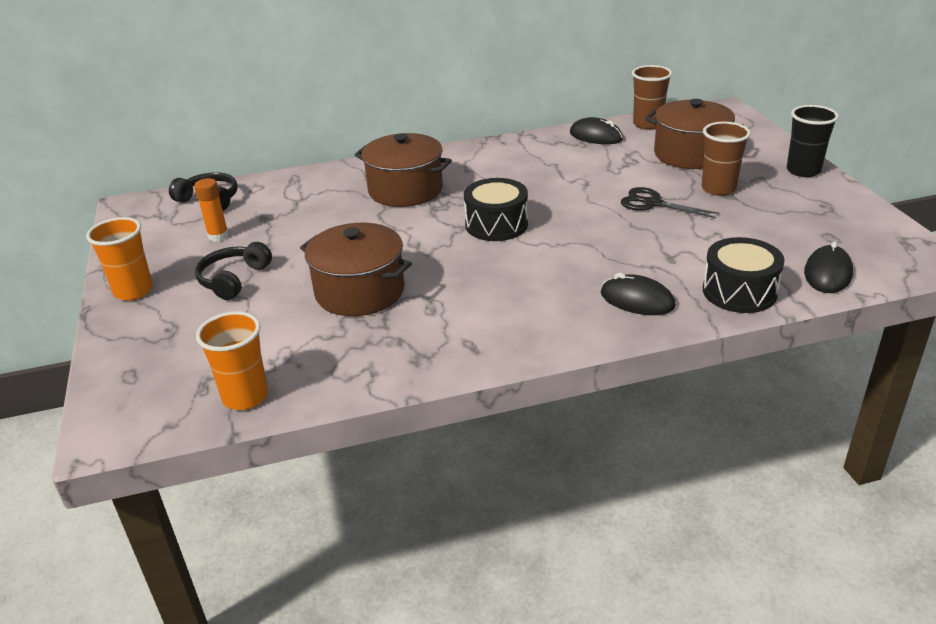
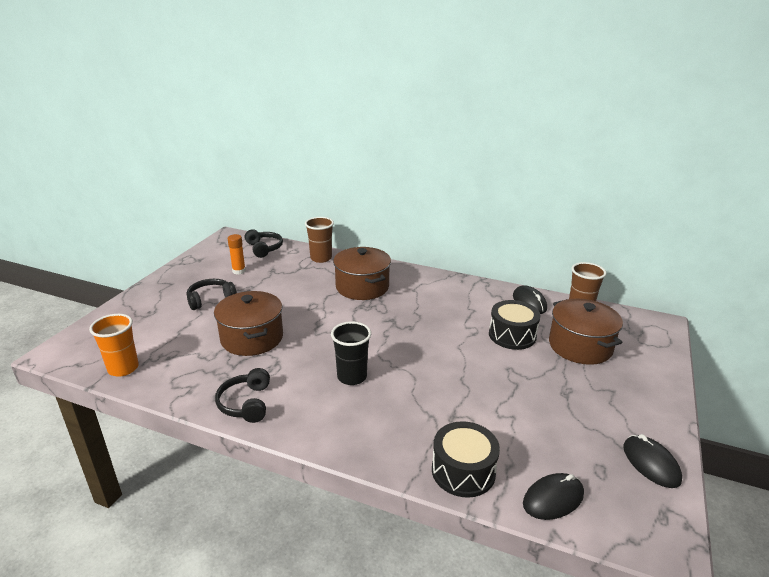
camera: 35 degrees right, 5 degrees down
(133, 291) = (166, 283): orange cup -> none
(459, 349) = (246, 403): none -> black headphones
(496, 225) = (379, 334): black drum -> black drum (512, 335)
(637, 300) = (386, 434): black mouse -> black mouse (651, 463)
(652, 203) = (498, 370): black scissors -> none
(718, 188) = (563, 383): brown cup -> brown cup (321, 258)
(803, 170) = (657, 403): black cup -> black cup (352, 377)

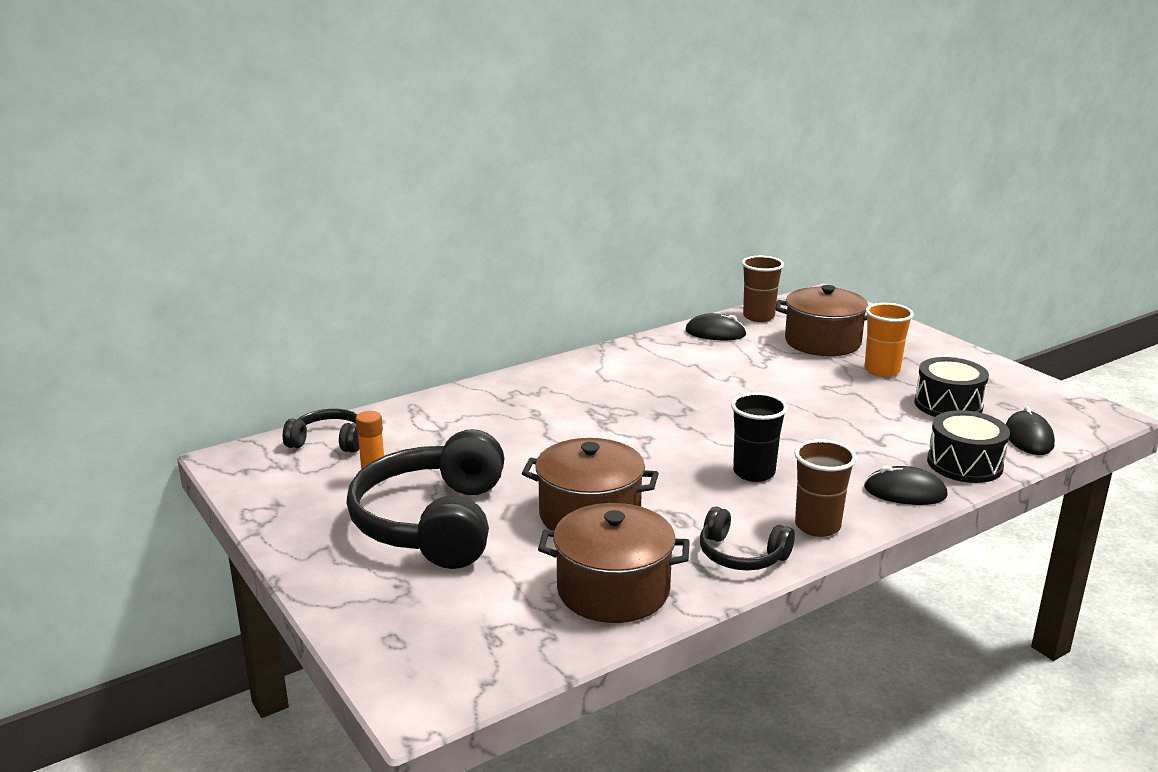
camera: 55 degrees left, 5 degrees down
(123, 368) = (550, 638): orange cup -> orange cup (882, 370)
(210, 299) = (433, 522): black headphones -> black headphones, size x2.01
(321, 258) = (431, 409): brown cup -> brown cup (817, 526)
(362, 287) = (555, 406): brown pot -> brown pot (613, 590)
(512, 335) = (768, 364): black drum -> black drum (948, 405)
(651, 463) = (1013, 382): black mouse -> black mouse (905, 492)

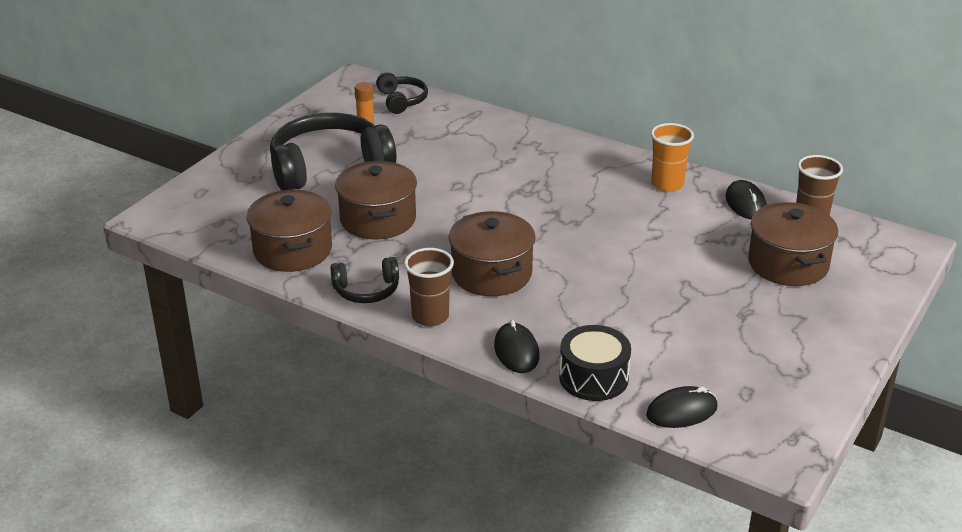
camera: 65 degrees right, 10 degrees up
(741, 555) = (366, 290): black headphones -> black headphones turned 105 degrees counterclockwise
(754, 473) = (491, 273): black cup -> brown pot
(882, 370) = (754, 307): orange cup -> orange cup (667, 184)
(948, 405) = (711, 356): black drum -> none

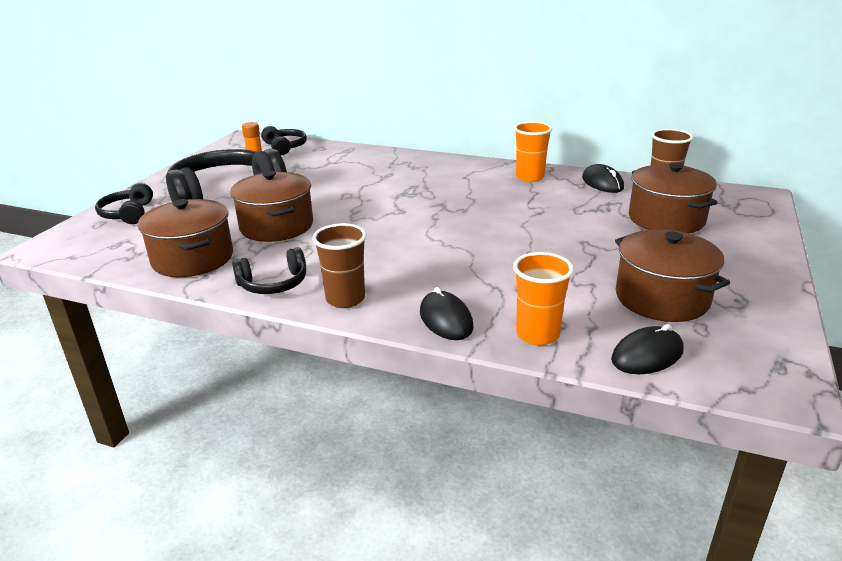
camera: 10 degrees left, 5 degrees down
(229, 183) = (128, 214): none -> black headphones
(491, 273) = (398, 256): brown pot -> brown pot (661, 298)
(593, 377) = (537, 334): black drum -> orange cup

